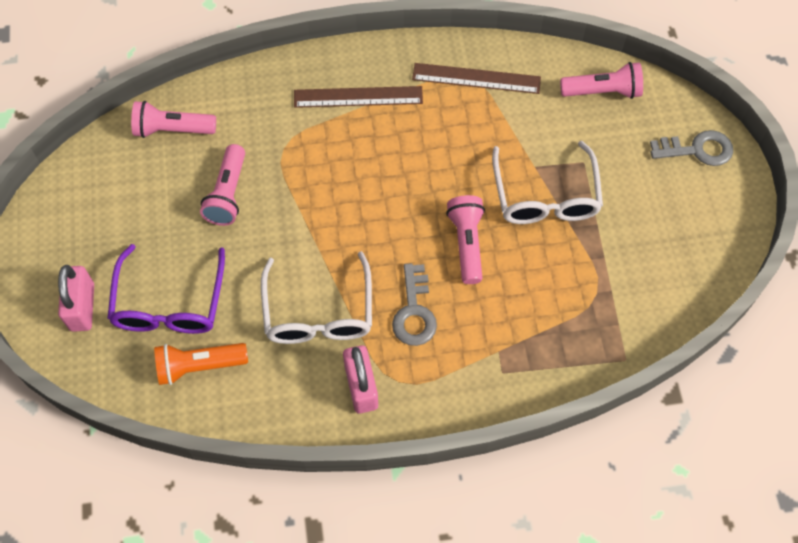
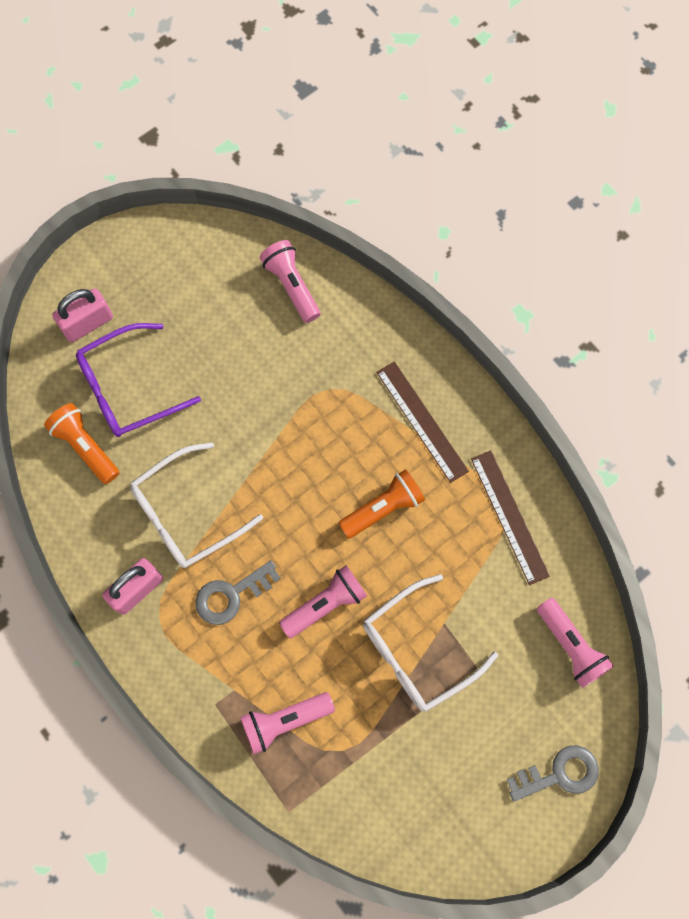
camera: 60 degrees right, 10 degrees up
(228, 194) = (256, 370): pink flashlight -> pink flashlight (285, 721)
(412, 161) = (383, 508): none -> orange flashlight
(697, 150) = (559, 773): grey key -> grey key turned 75 degrees counterclockwise

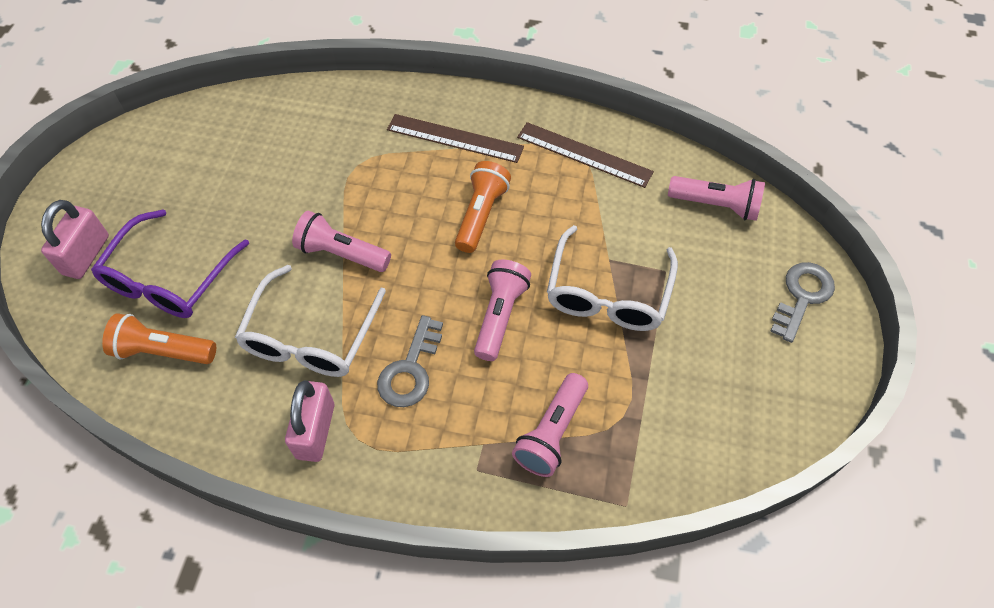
camera: 40 degrees left, 15 degrees down
(291, 286) = (261, 117): pink flashlight -> pink flashlight (341, 253)

